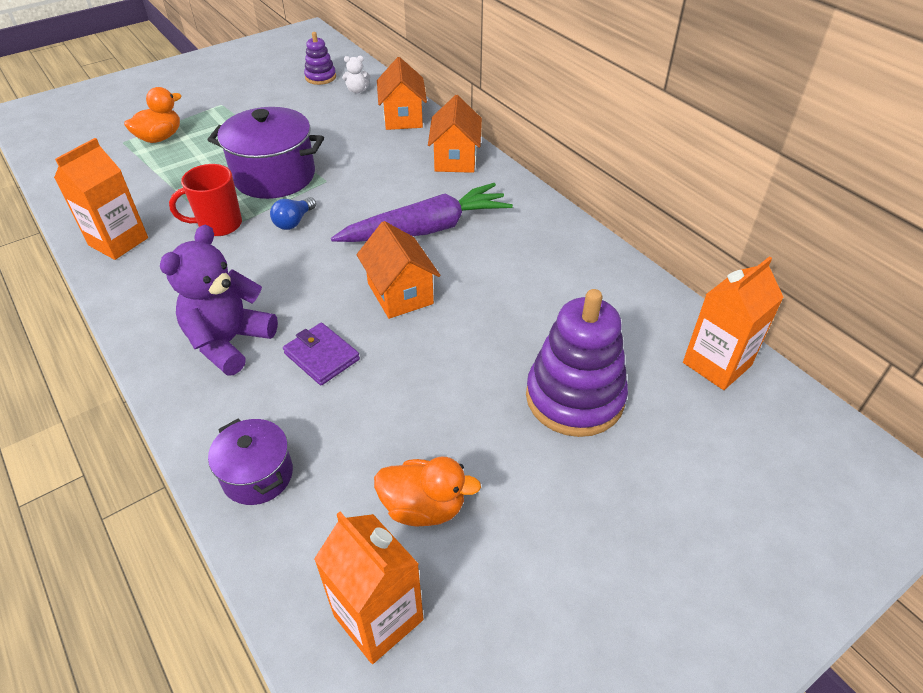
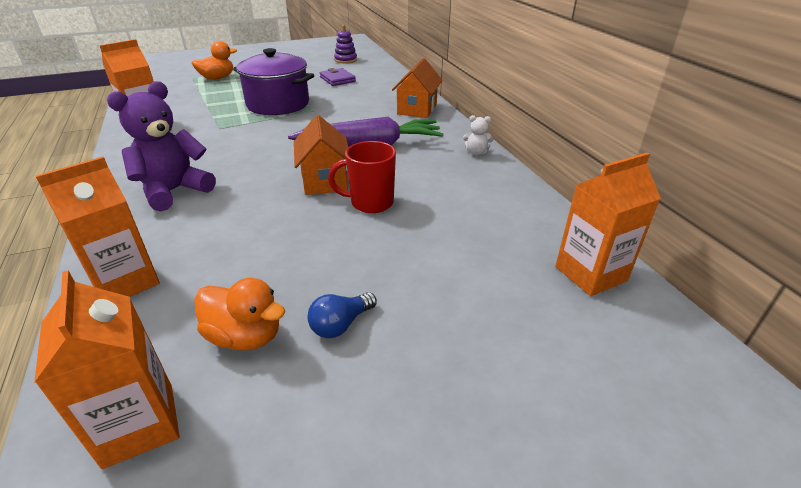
camera: 15 degrees right, 10 degrees down
(219, 225) = (220, 125): red mug -> red mug (370, 203)
(257, 475) = (125, 282): purple pot -> orange carton
(294, 222) = (273, 129): blue light bulb -> blue light bulb (341, 325)
(321, 356) = (236, 211): purple wallet -> purple wallet (337, 79)
(357, 90) = (367, 68): white teddy bear -> white teddy bear (476, 152)
(403, 117) = (391, 84): orange house -> none
(574, 397) = (435, 276): purple stacking toy -> none

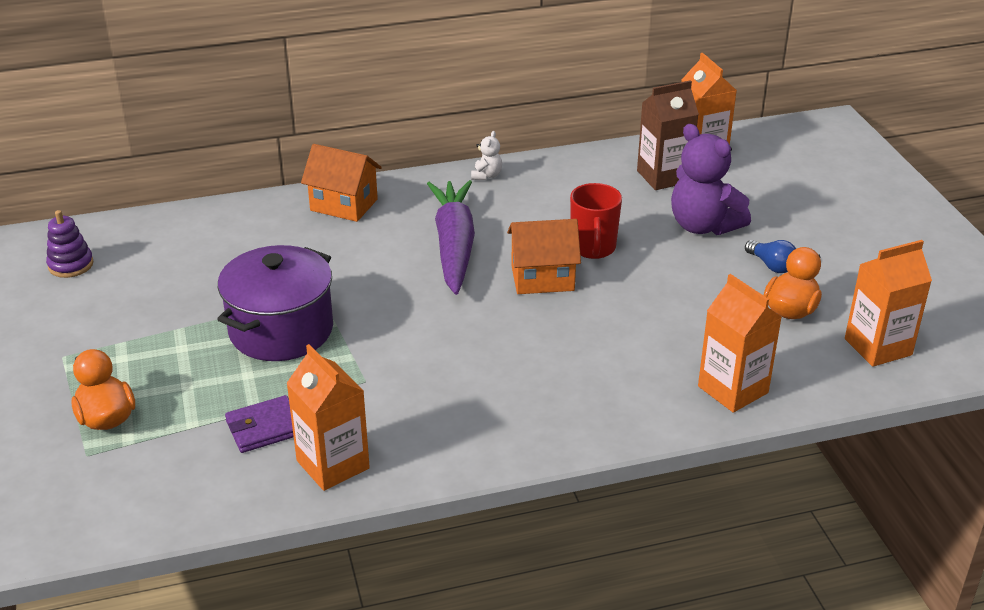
camera: 85 degrees left, 0 degrees up
(174, 191) = (558, 391): purple teddy bear -> purple teddy bear (703, 226)
(337, 79) = (182, 273): purple wallet -> purple wallet (264, 428)
(517, 244) = (663, 176): none -> brown carton

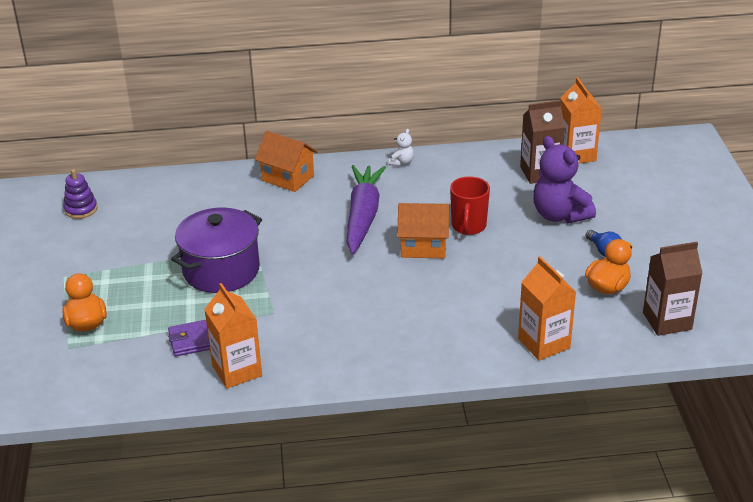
camera: 10 degrees right, 0 degrees up
(878, 347) = (667, 321): orange carton -> brown carton

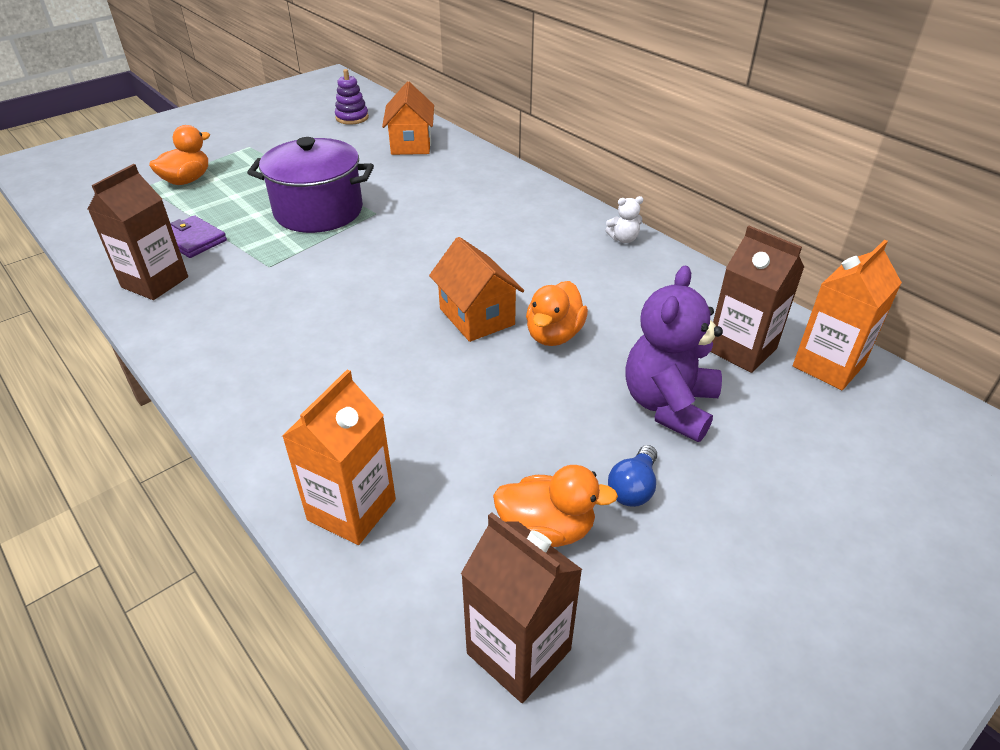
camera: 55 degrees right, 5 degrees up
(237, 371) = (155, 282): orange carton -> brown carton
(288, 178) = (509, 187): orange house -> orange house (411, 144)
(363, 216) = (492, 254): purple carrot -> none
(468, 226) = (554, 335): red mug -> orange duck

